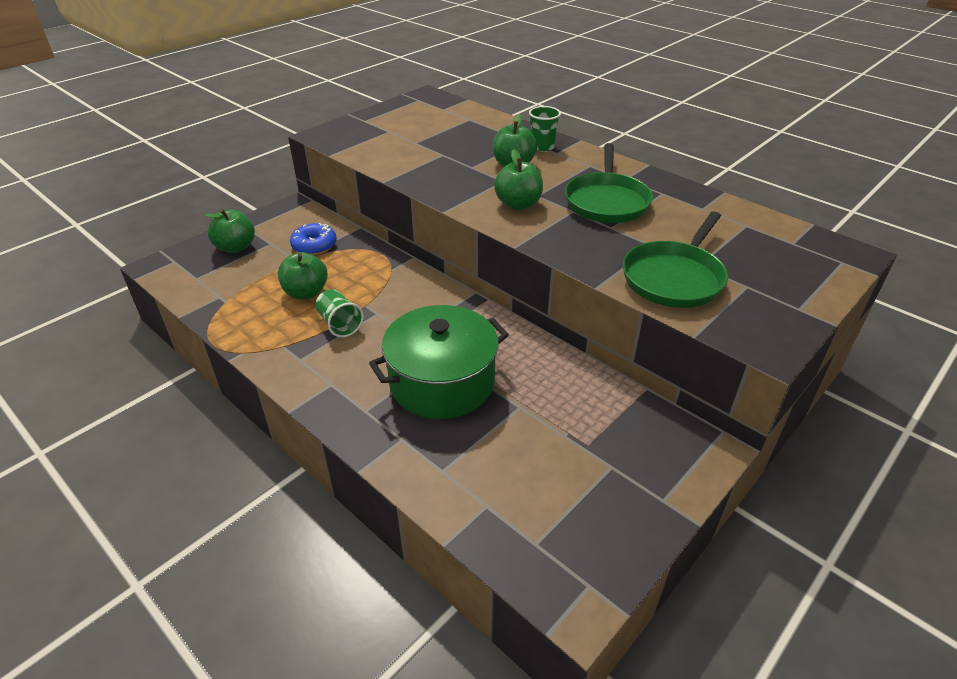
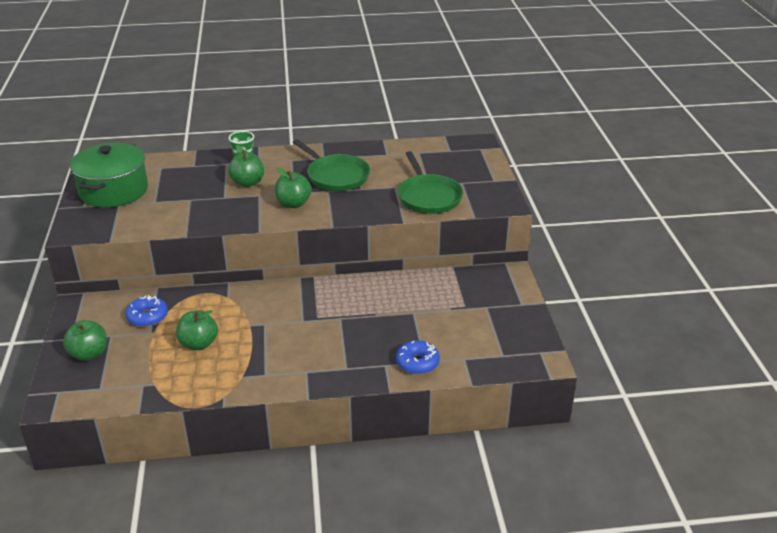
camera: 50 degrees left, 5 degrees down
(339, 324) = (254, 344): green cup -> none
(433, 465) = (417, 363): none -> blue donut
(442, 382) = (360, 329): green pot -> green pot (114, 191)

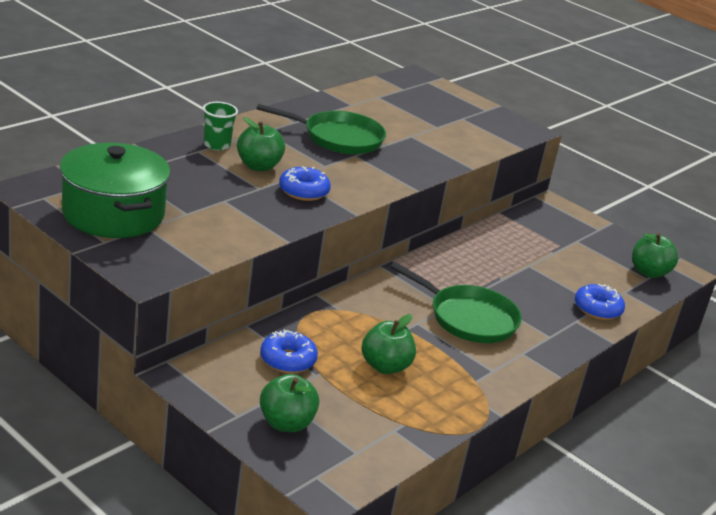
camera: 45 degrees left, 5 degrees down
(249, 207) = (303, 191): none -> blue donut
(293, 204) = (343, 177): green apple -> green apple (649, 272)
(428, 197) = (456, 138): green pan -> green pan (469, 318)

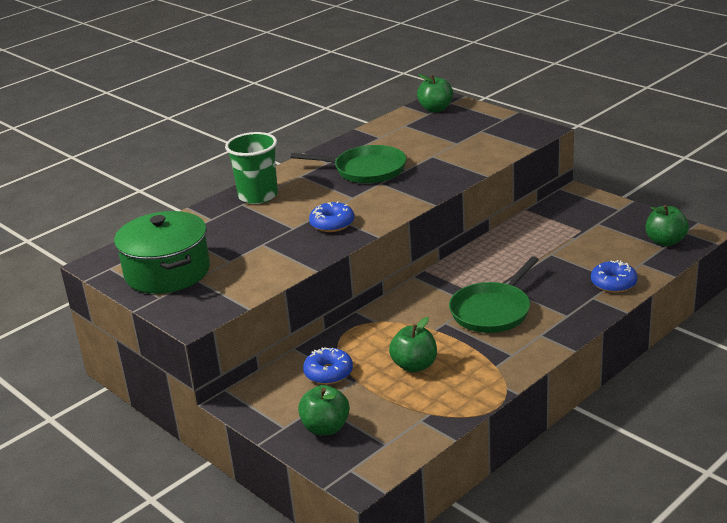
camera: 10 degrees right, 0 degrees up
(217, 145) = (258, 196): green cup -> green cup, size x1.69
(258, 166) = (293, 208): green apple -> green apple (435, 109)
(469, 318) = (492, 311): green pan -> green pan turned 90 degrees clockwise

